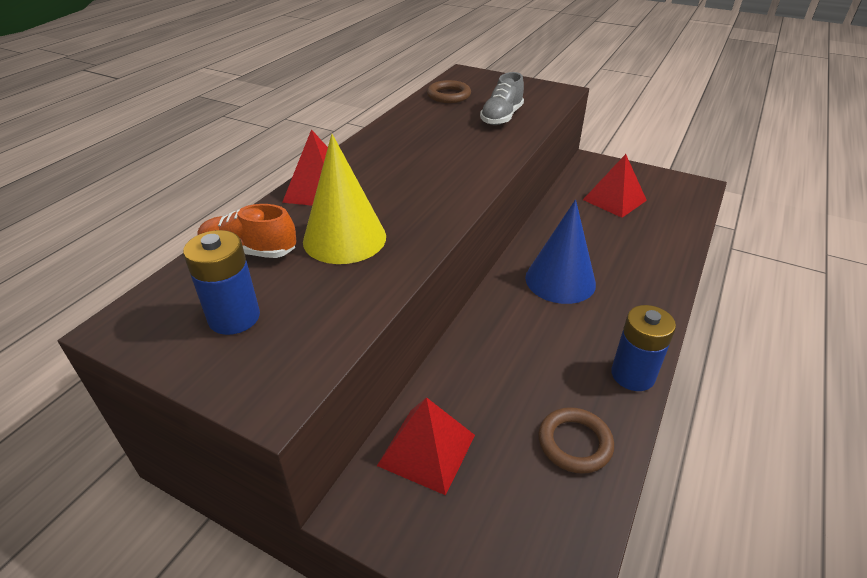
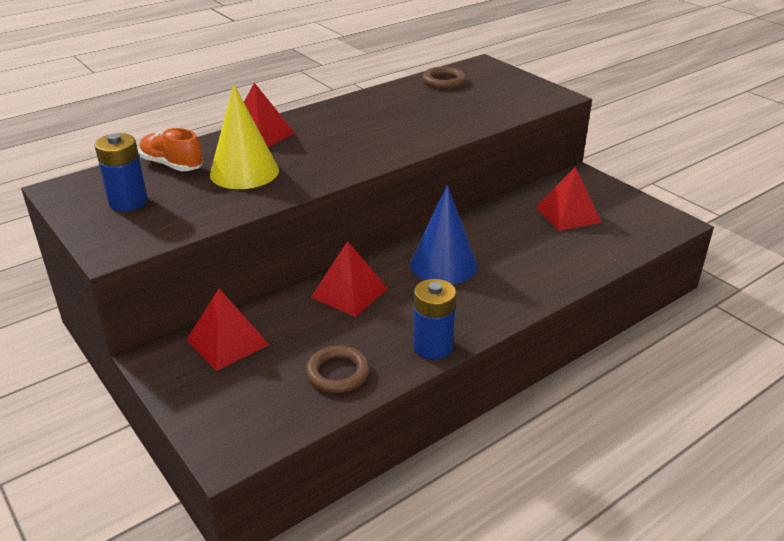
camera: 25 degrees right, 5 degrees down
(501, 117) = (470, 109): grey shoe -> none
(502, 340) = (349, 292): none -> red pyramid

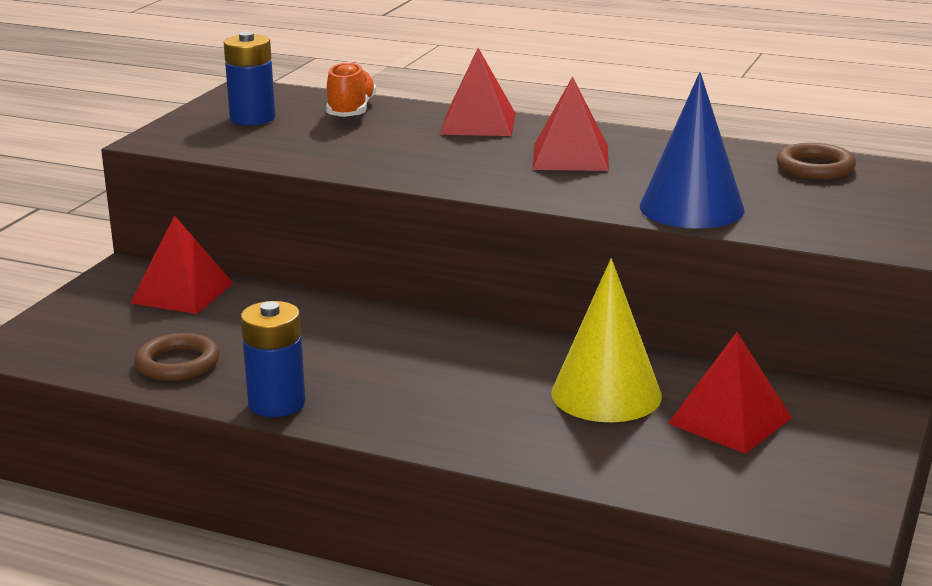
camera: 60 degrees right, 10 degrees down
(244, 172) = (378, 141): yellow cone -> yellow cone (606, 394)
(349, 292) = (338, 325): red pyramid -> red pyramid (571, 157)
(443, 264) = (467, 363): blue cone -> blue cone (691, 208)

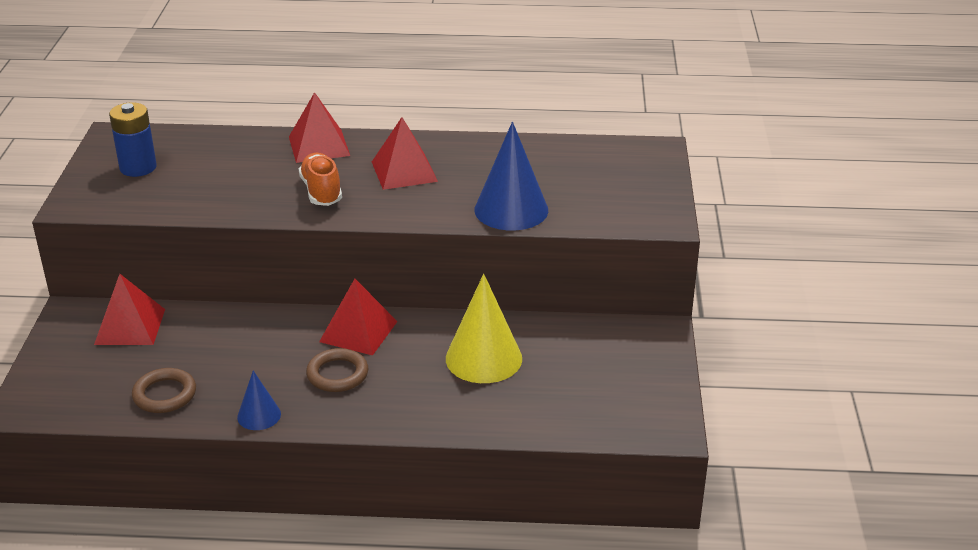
camera: 20 degrees left, 10 degrees up
(277, 403) = (259, 415): blue battery -> blue cone
(351, 111) = (213, 147): orange shoe -> orange shoe (321, 191)
(730, 420) = (572, 363): red pyramid -> red pyramid (358, 331)
(815, 168) = (577, 155): brown ring -> brown ring (337, 374)

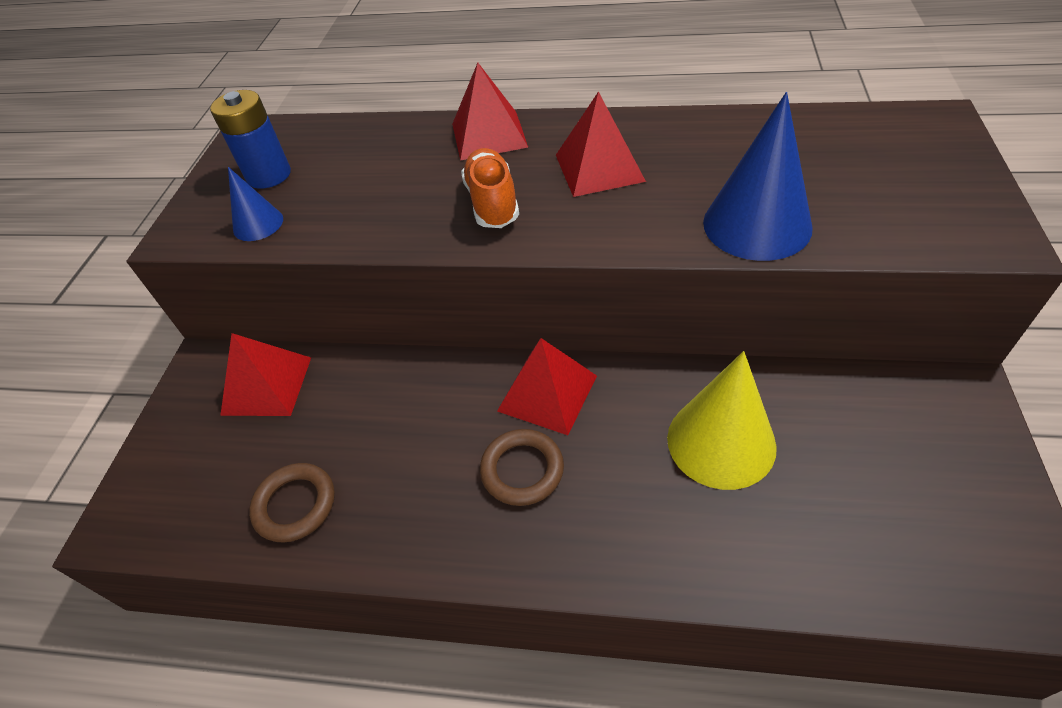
camera: 10 degrees right, 15 degrees up
(259, 415) = (416, 548): blue cone -> blue cone (258, 224)

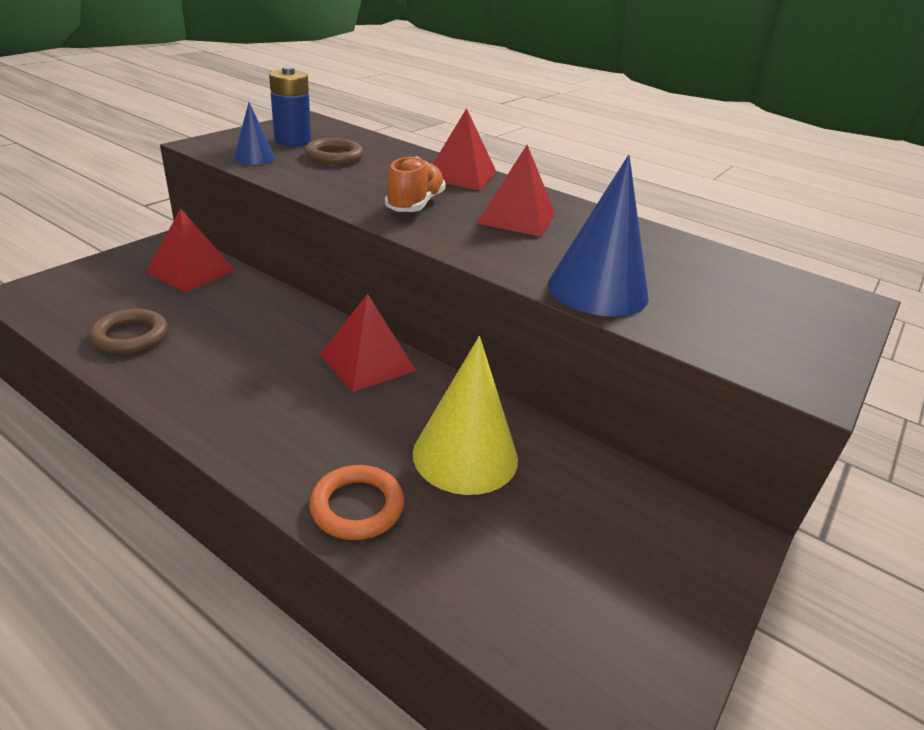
camera: 20 degrees right, 15 degrees down
(522, 470) = (296, 394): brown ring -> brown ring (334, 156)
(689, 553) = (357, 507): none -> orange ring

